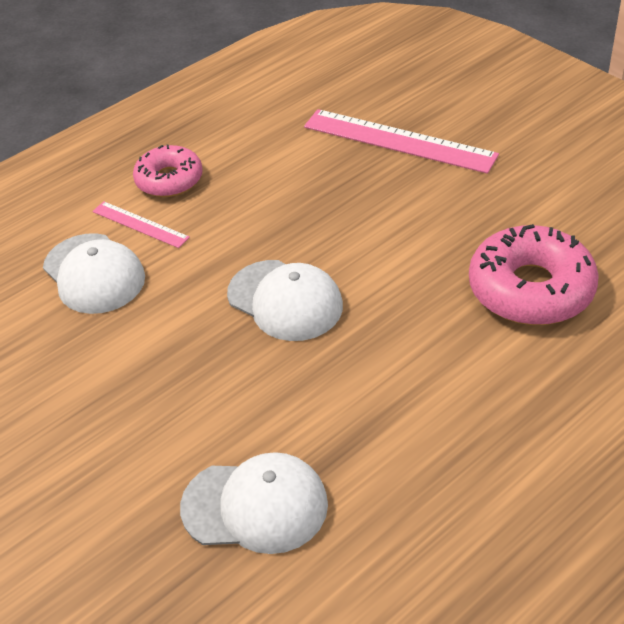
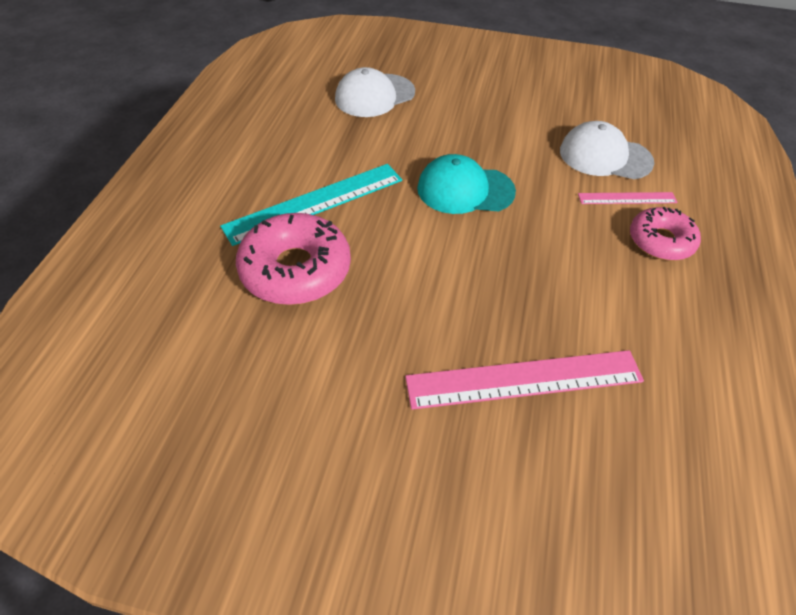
camera: 140 degrees right, 5 degrees up
(285, 300) = (465, 190): white cap -> turquoise cap
(465, 357) = (314, 203): none -> turquoise ruler

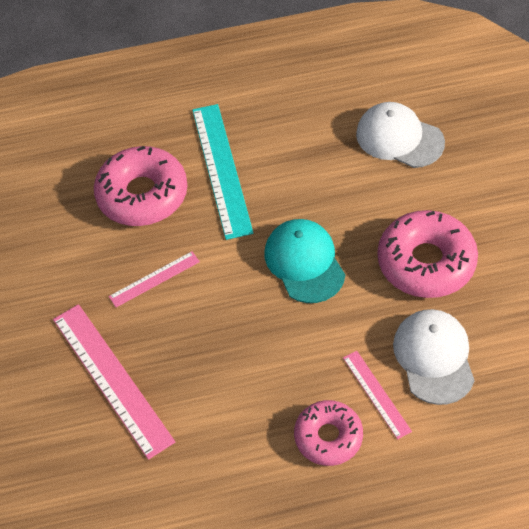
camera: 70 degrees right, 5 degrees up
(314, 203) = (222, 169): turquoise ruler -> turquoise ruler turned 45 degrees clockwise
(413, 298) = (154, 279): none -> pink ruler
(510, 127) = (426, 262): none -> pink donut

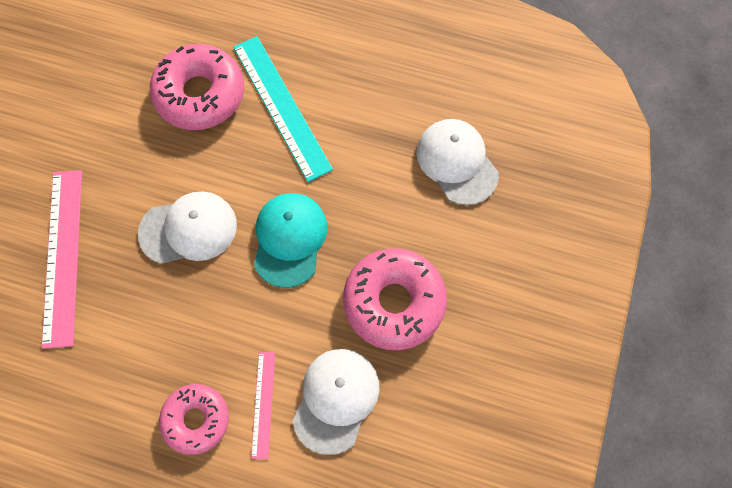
camera: 25 degrees right, 15 degrees up
(154, 279) = (157, 182): pink ruler -> none
(210, 300) = (188, 229): none -> white cap
(222, 169) = (282, 106): turquoise ruler -> turquoise ruler turned 45 degrees counterclockwise

